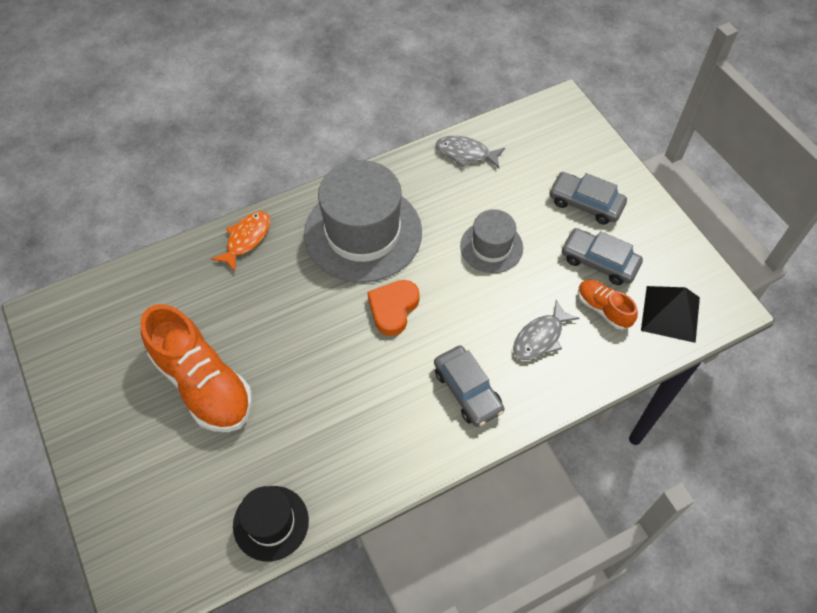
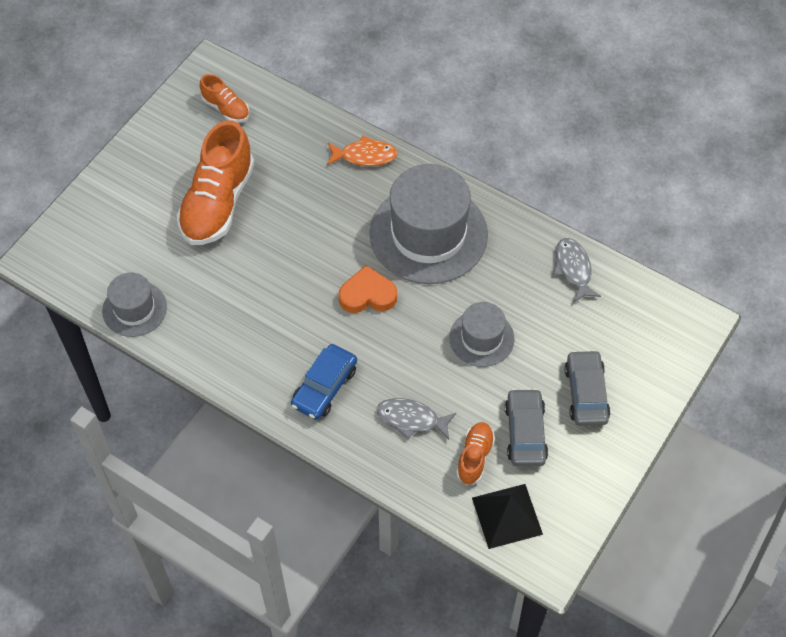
camera: 60 degrees right, 0 degrees up
(101, 324) = (226, 108): none -> orange shoe
(271, 523) = (134, 309): black hat -> grey hat
(467, 390) = (324, 387): grey car -> blue car

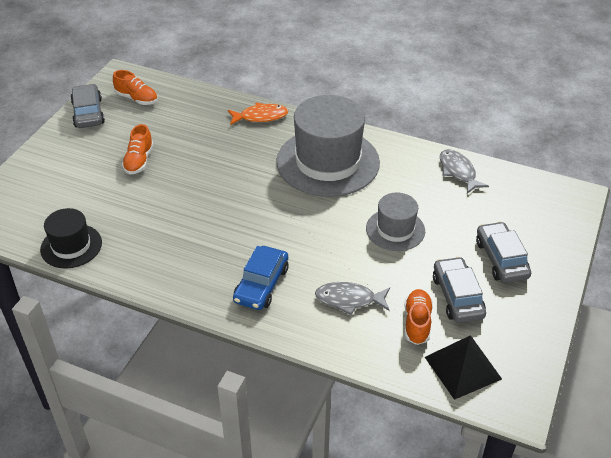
camera: 10 degrees left, 15 degrees down
(134, 309) = (71, 246): grey hat -> black hat
(168, 123) = (88, 113): none -> grey car
(218, 203) = (139, 161): orange shoe -> orange shoe, size x0.50
(367, 295) = (285, 210): orange heart -> none

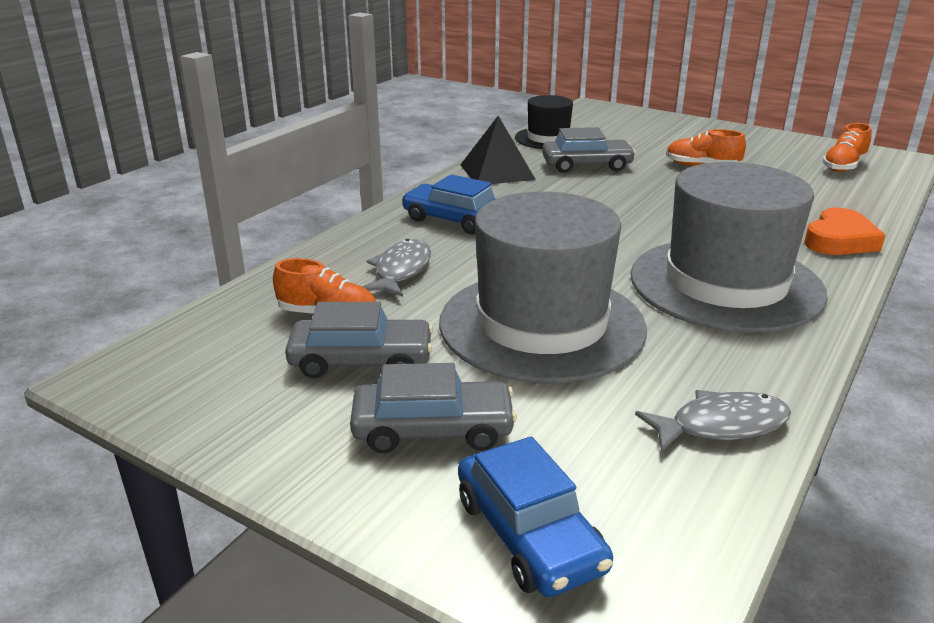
camera: 100 degrees right, 15 degrees down
(88, 113) = (796, 144): grey car -> grey car (586, 165)
(260, 117) = (839, 240): orange fish -> orange heart
(395, 230) = (541, 325): grey hat -> grey hat, size x1.90
(462, 368) = (218, 340): black pyramid -> black pyramid (497, 172)
(549, 223) = (529, 534): none -> blue car

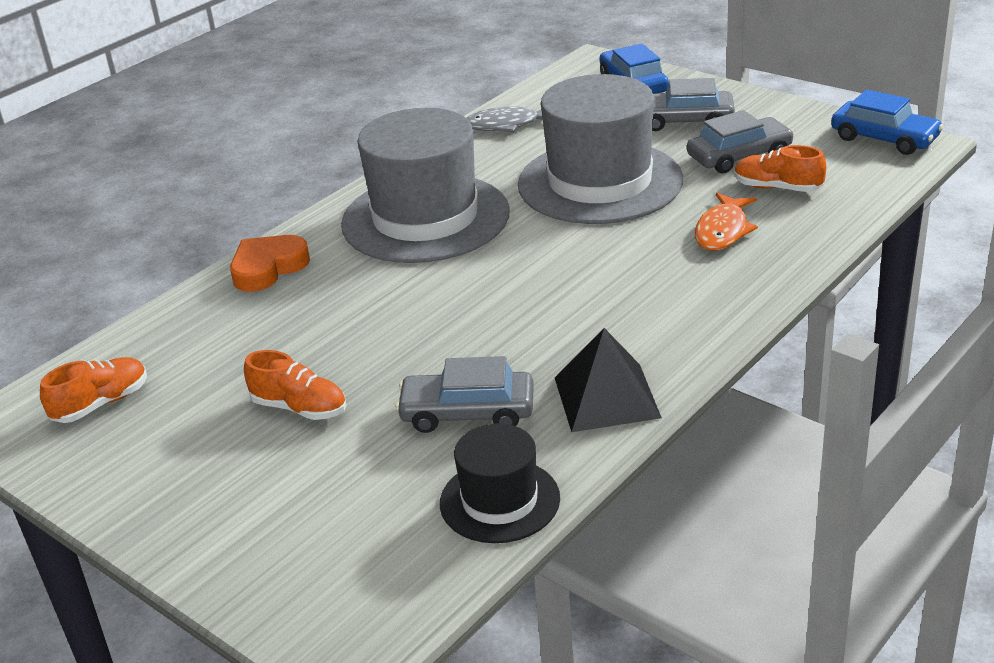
camera: 170 degrees left, 5 degrees up
(361, 360) = (739, 156): grey car -> grey car turned 150 degrees clockwise
(400, 271) = (723, 231): grey fish -> orange fish
(454, 219) = (670, 299): blue car -> blue car (884, 138)

